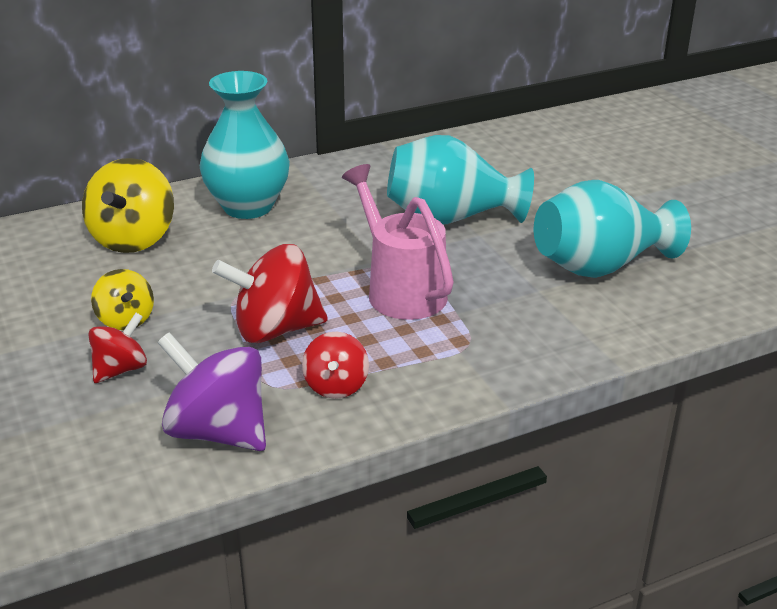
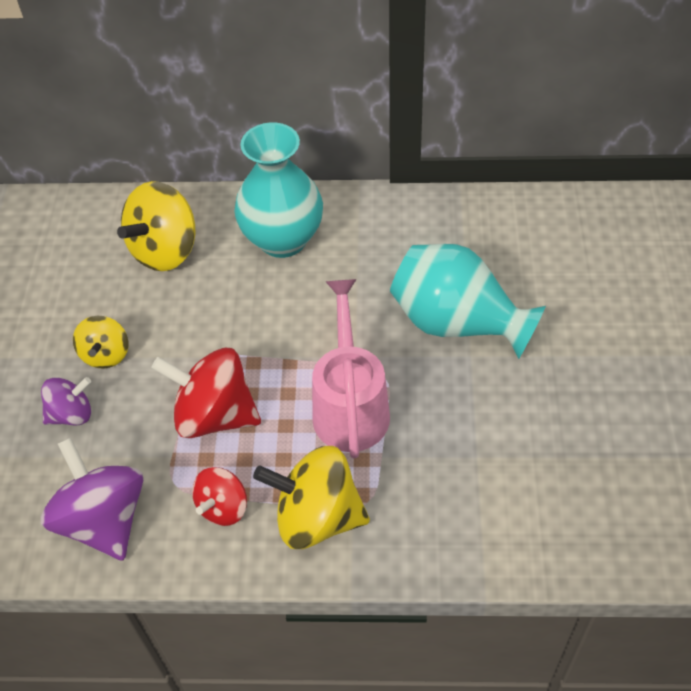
camera: 30 degrees right, 20 degrees up
(120, 369) = (72, 414): red spinning top -> purple spinning top
(432, 366) = (317, 517): none -> yellow spinning top
(600, 266) = (559, 448): turquoise vase -> none

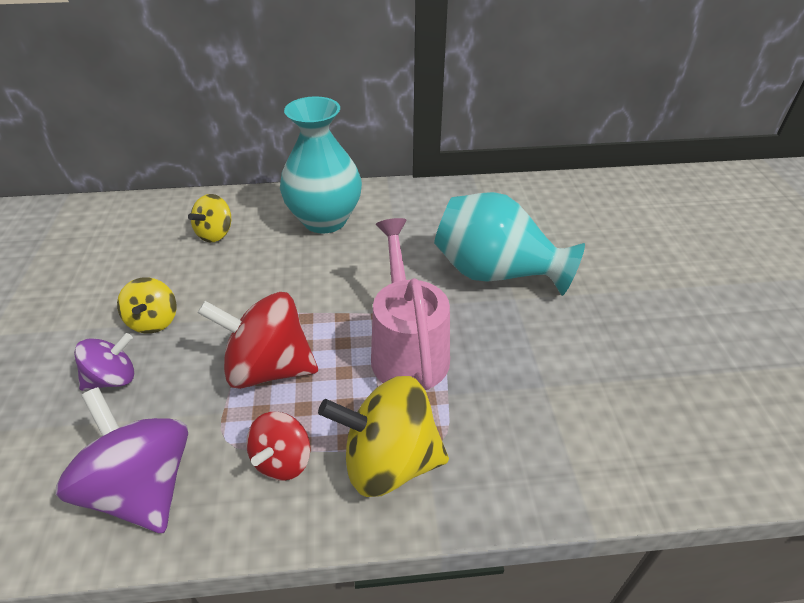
camera: 10 degrees left, 10 degrees down
(165, 250) = (215, 234): yellow spinning top -> yellow spinning top, size x0.58

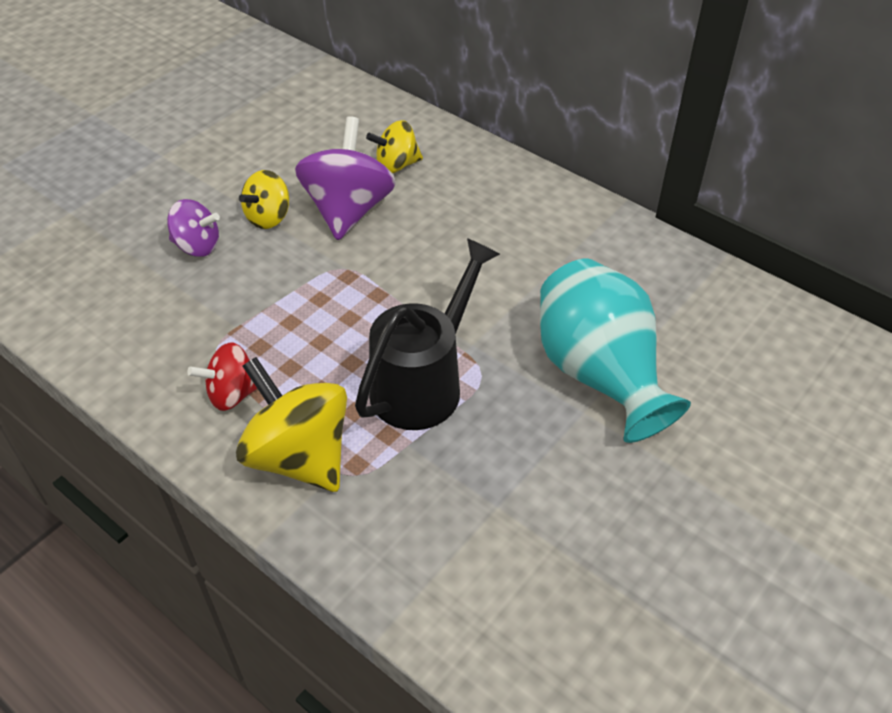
camera: 45 degrees right, 5 degrees up
(143, 487) = (136, 340): purple spinning top -> purple spinning top (348, 210)
(268, 368) = (302, 316): red spinning top -> none
(325, 220) = (505, 211): turquoise vase -> none
(407, 349) = (424, 382): pink watering can -> black watering can

